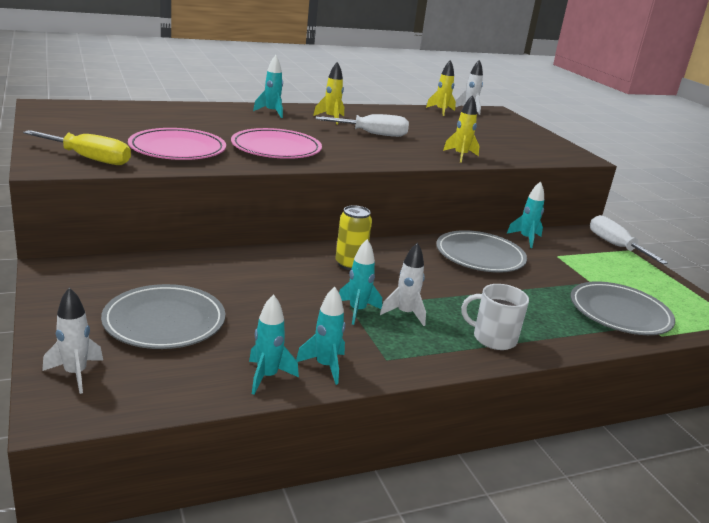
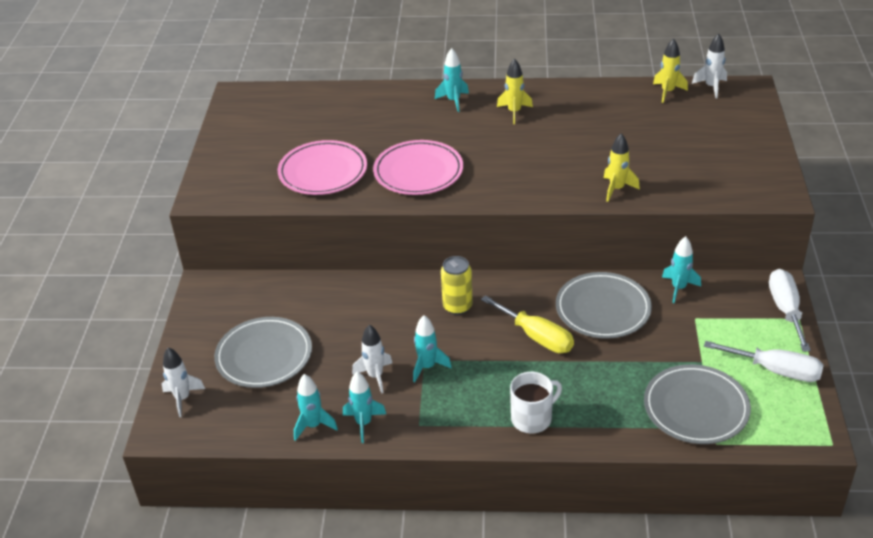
camera: 30 degrees right, 15 degrees up
(89, 159) = (240, 186): yellow screwdriver -> yellow screwdriver (536, 337)
(372, 134) = (542, 144): white screwdriver -> white screwdriver (776, 370)
(405, 314) = (469, 376): white rocket -> white rocket (375, 376)
(493, 338) = (532, 418): white mug -> white mug turned 105 degrees clockwise

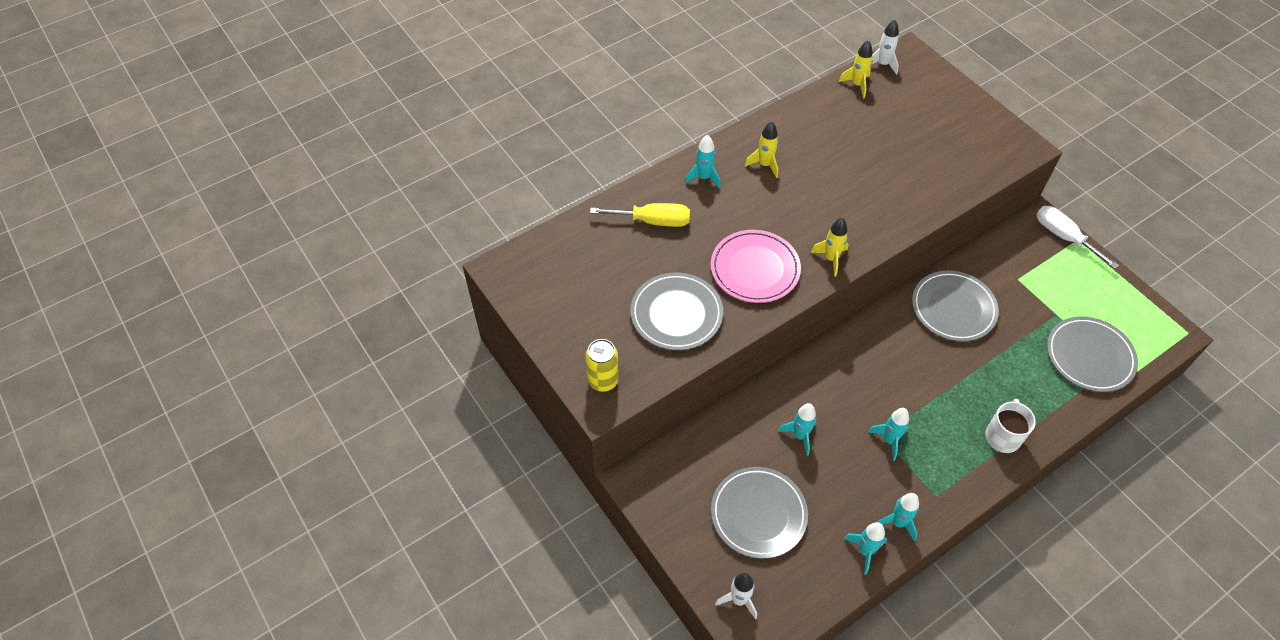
camera: 40 degrees left, 15 degrees up
(323, 171) = (676, 314): pink plate -> grey plate
(375, 376) = (861, 474): white rocket -> none
(457, 306) = (853, 370): yellow can -> yellow can (603, 380)
(536, 337) = (935, 362): yellow screwdriver -> yellow screwdriver (653, 221)
(617, 189) = (918, 203): yellow rocket -> yellow rocket (831, 259)
(678, 288) = (983, 258): turquoise rocket -> turquoise rocket (800, 436)
(776, 370) = (1105, 293): white screwdriver -> none

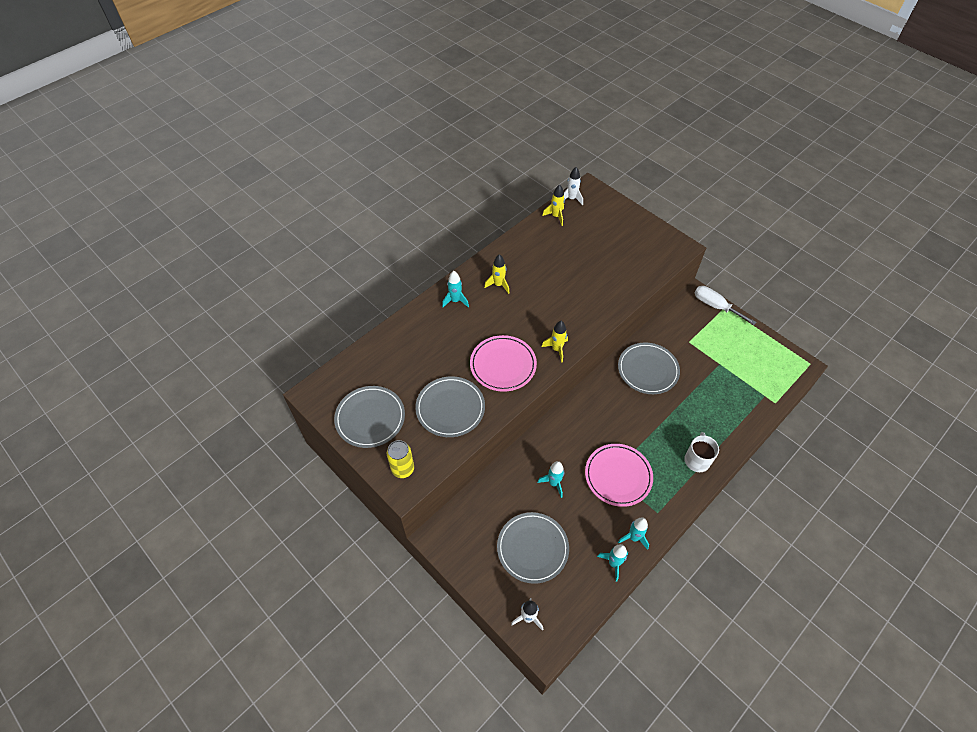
camera: 10 degrees left, 0 degrees up
(653, 221) = (422, 339): yellow screwdriver -> none
(889, 440) = (618, 476): turquoise rocket -> pink plate
(1089, 356) = (747, 391): grey plate -> grey plate (370, 418)

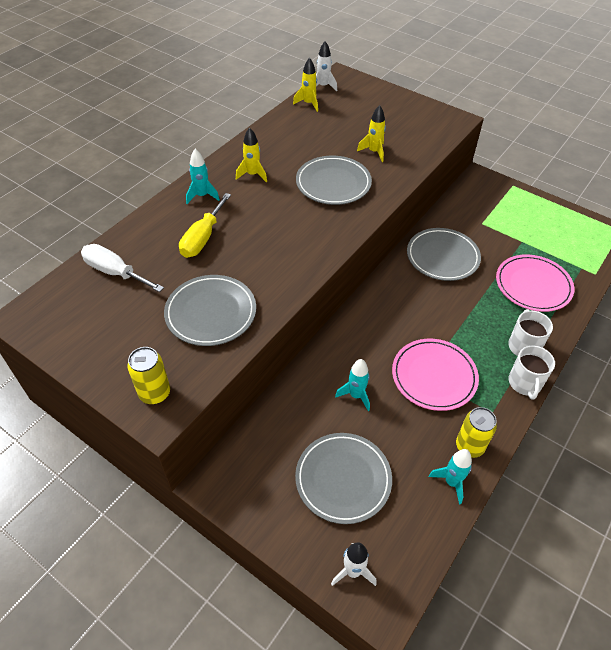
camera: 10 degrees left, 5 degrees down
(370, 418) = (104, 337): grey plate -> grey plate (333, 183)
(451, 341) = (203, 238): none -> yellow screwdriver
(503, 365) = (271, 257): pink plate -> pink plate (533, 285)
(556, 349) = (335, 233): yellow rocket -> yellow rocket (374, 152)
(633, 537) = (469, 446): turquoise rocket -> yellow can
(690, 492) = (525, 383): none -> white mug
(715, 306) = (502, 186): white screwdriver -> white screwdriver (115, 272)

